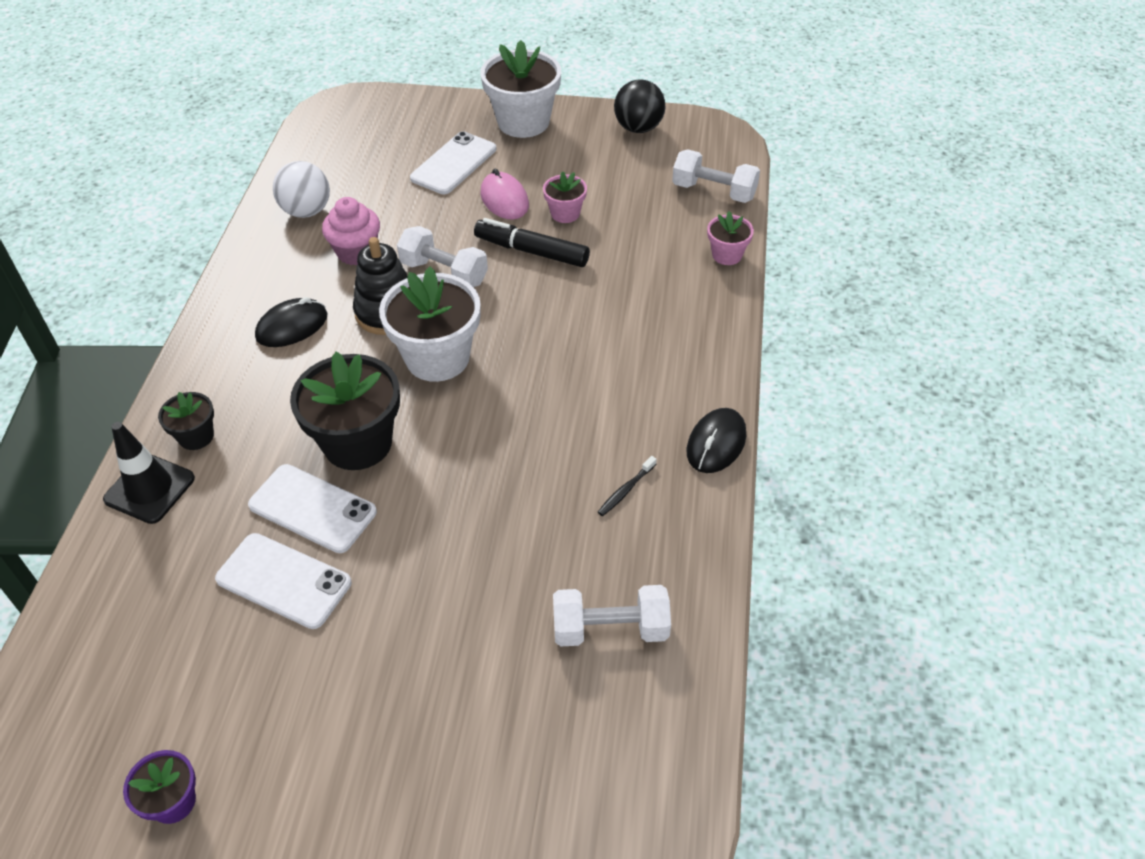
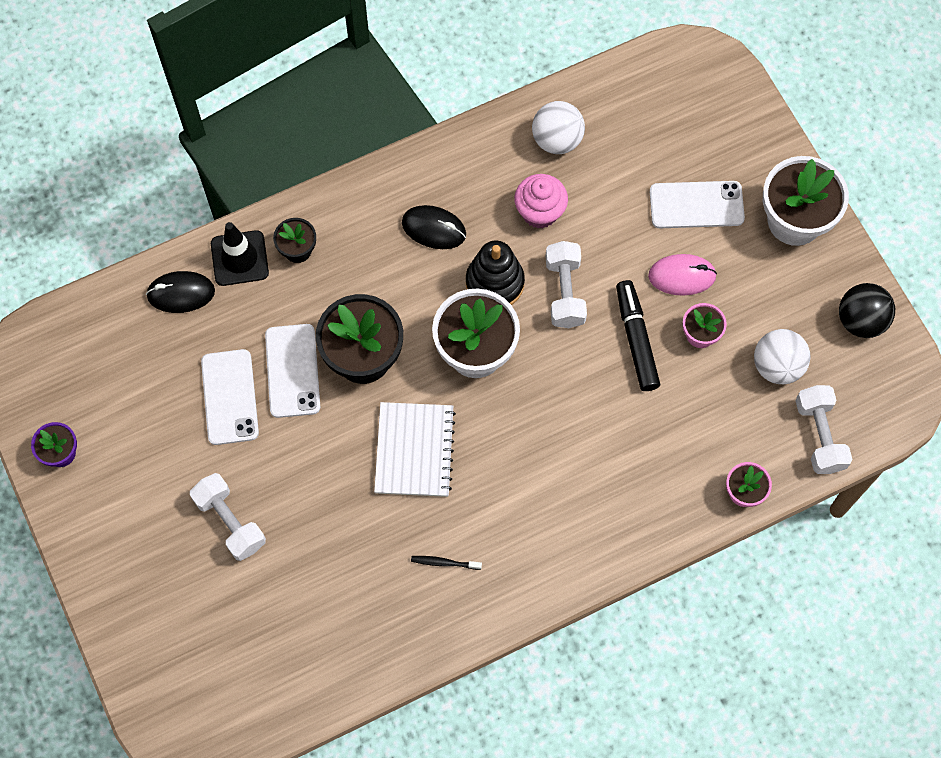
camera: 55 degrees right, 20 degrees up
(490, 453) = (414, 450): none -> white notebook
(504, 199) = (682, 276): pink mouse -> pink mouse turned 60 degrees clockwise
(610, 629) = (326, 622): white dumbbell -> white dumbbell (230, 522)
(634, 186) = (777, 366): none -> white ball
(716, 443) = (530, 600): black mouse -> black mouse (181, 293)

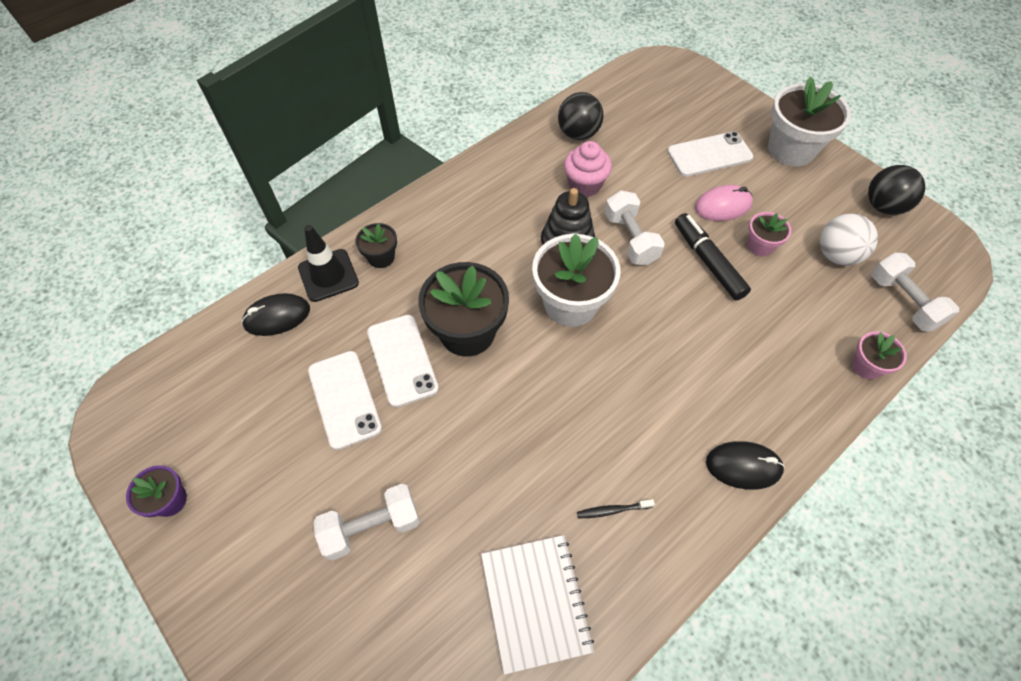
camera: 15 degrees left, 10 degrees down
(230, 522) = (372, 527): white dumbbell -> white dumbbell turned 60 degrees counterclockwise
(414, 450) = (543, 405): white notebook -> white notebook (535, 602)
(434, 229) = (499, 216): black mouse -> black mouse (743, 466)
(557, 140) = (578, 134): white ball -> black ball

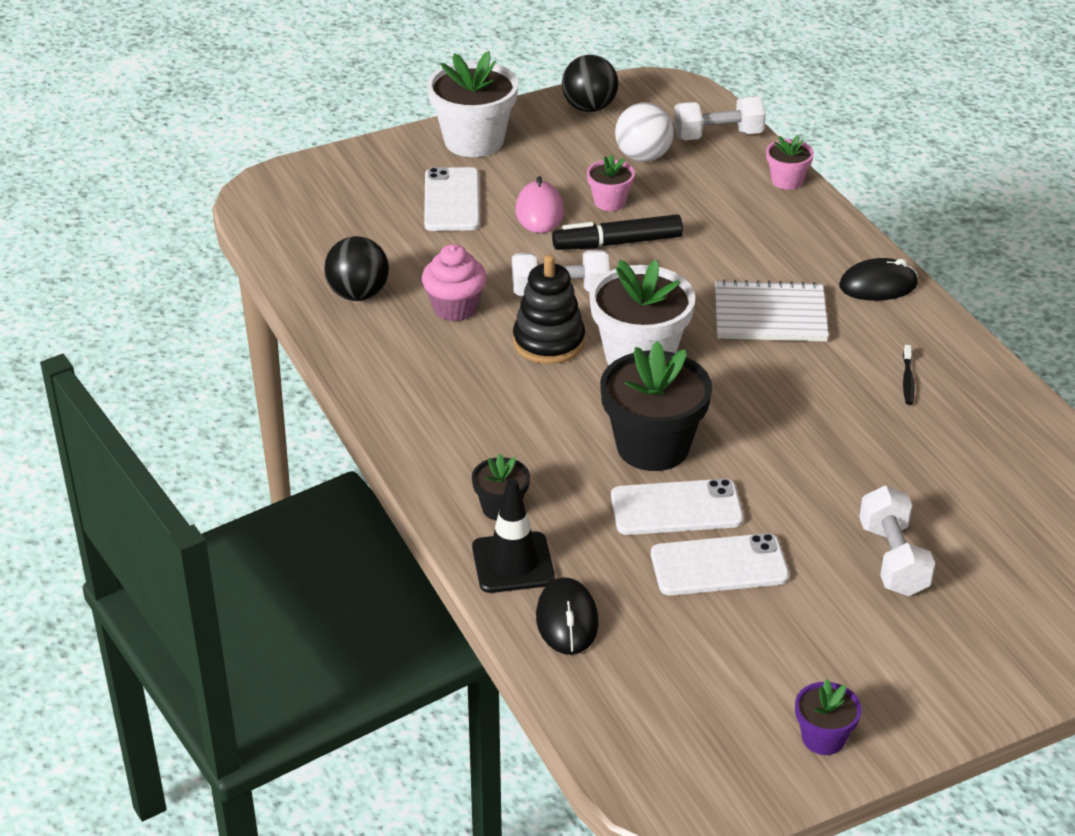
camera: 75 degrees left, 20 degrees down
(535, 602) = (994, 450): white notebook -> white notebook (770, 315)
(743, 466) = (878, 285): black mouse -> black mouse turned 60 degrees clockwise

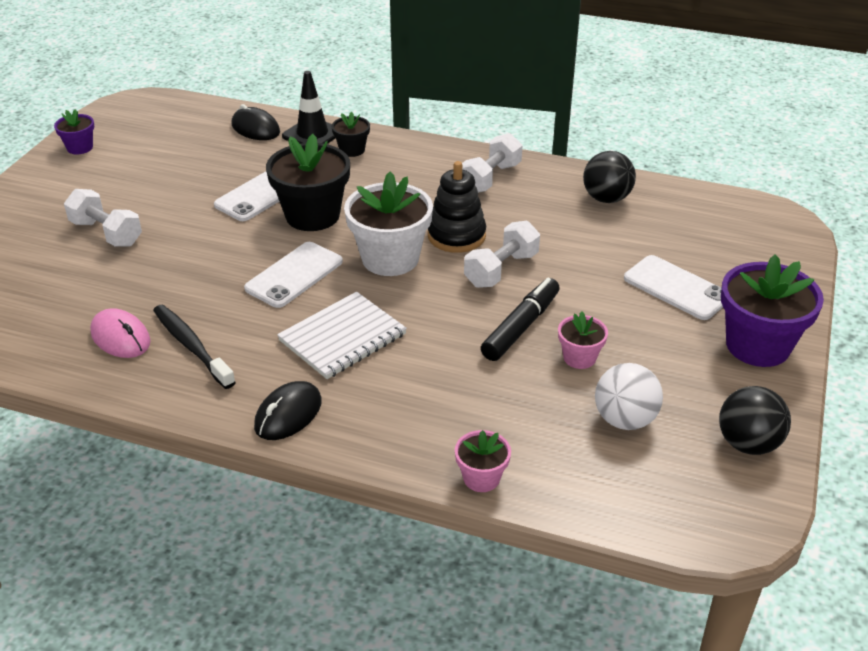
camera: 135 degrees right, 0 degrees up
(455, 308) = (542, 223): pink cupcake -> none
(474, 141) = (757, 345): white flower pot -> purple flower pot
(539, 212) = (609, 317): pink mouse -> pink mouse (120, 337)
(718, 135) = (606, 491): white dumbbell -> white dumbbell (490, 178)
(719, 566) = (205, 183): white phone -> white phone (294, 275)
(907, 380) = (191, 346): black toothbrush -> black toothbrush, size x1.95

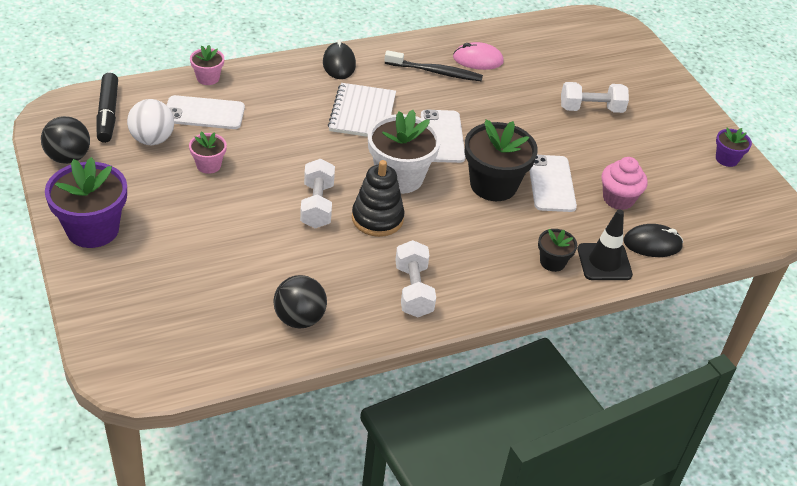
camera: 135 degrees right, 5 degrees up
(225, 162) = (618, 199): none -> pink cupcake
(521, 327) = (264, 169): black marker -> black marker (108, 114)
(676, 288) = (179, 251): white phone -> white phone (204, 113)

